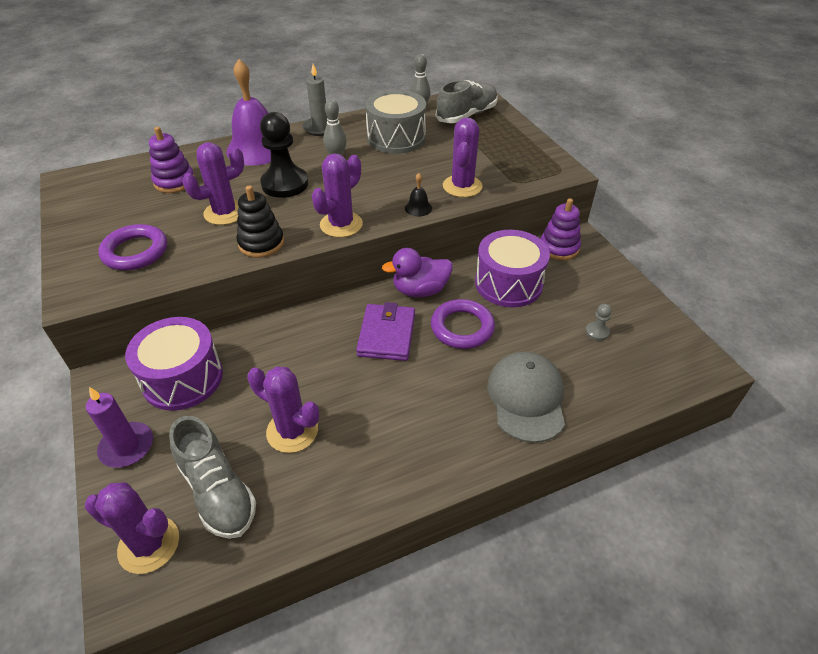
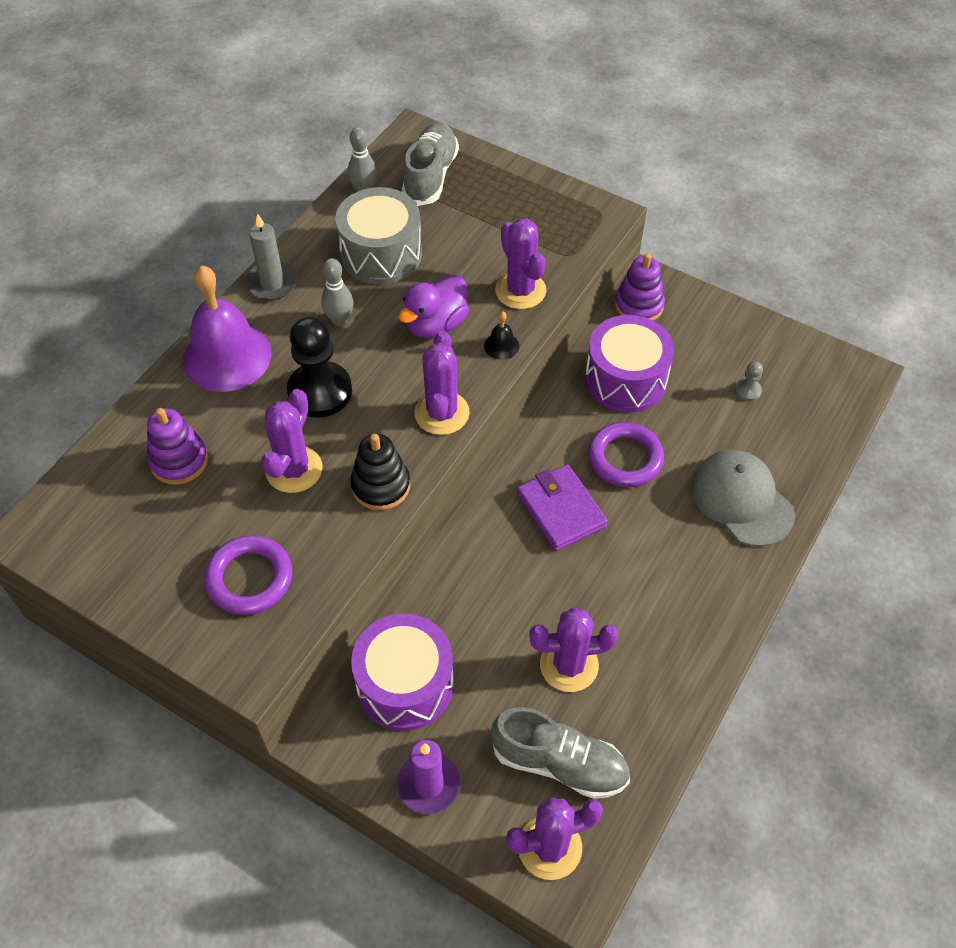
camera: 35 degrees left, 10 degrees up
(420, 290) = (547, 438): purple duck -> purple duck (436, 324)

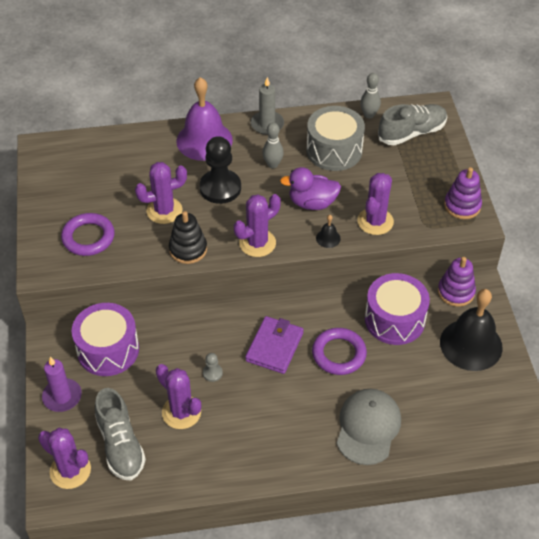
camera: 50 degrees right, 5 degrees down
(179, 461) = (127, 167): purple stacking toy -> purple stacking toy (462, 206)
(714, 341) = (471, 344): none -> black bell
(747, 391) = (451, 383): grey pawn -> grey pawn (212, 373)

